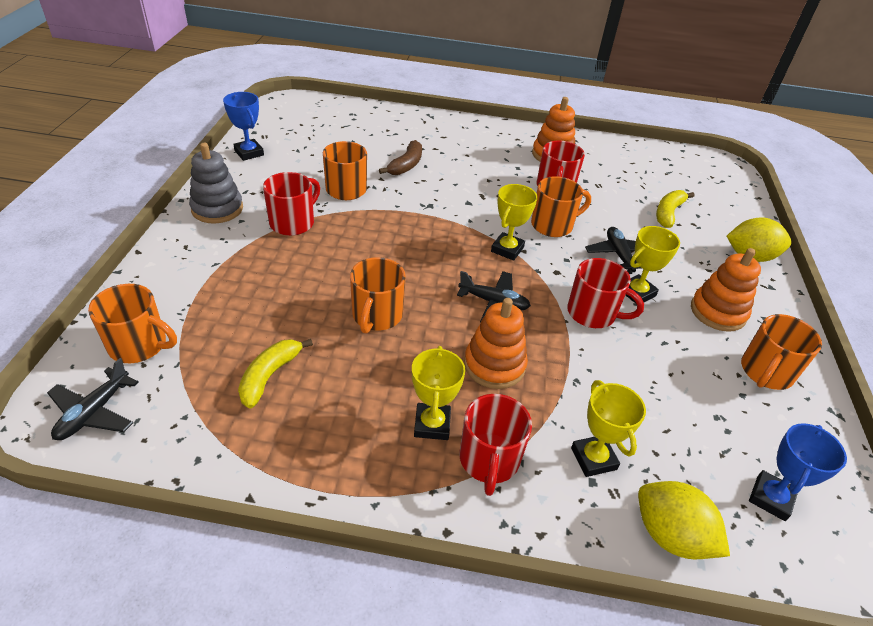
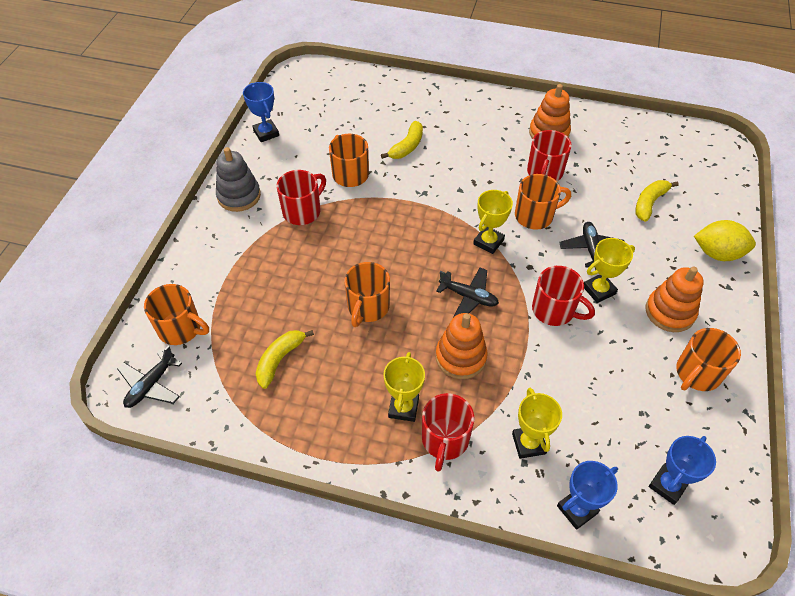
camera: 10 degrees right, 10 degrees up
(406, 165) = (407, 147): brown banana -> yellow banana
(670, 535) = (577, 509): yellow lemon -> blue trophy

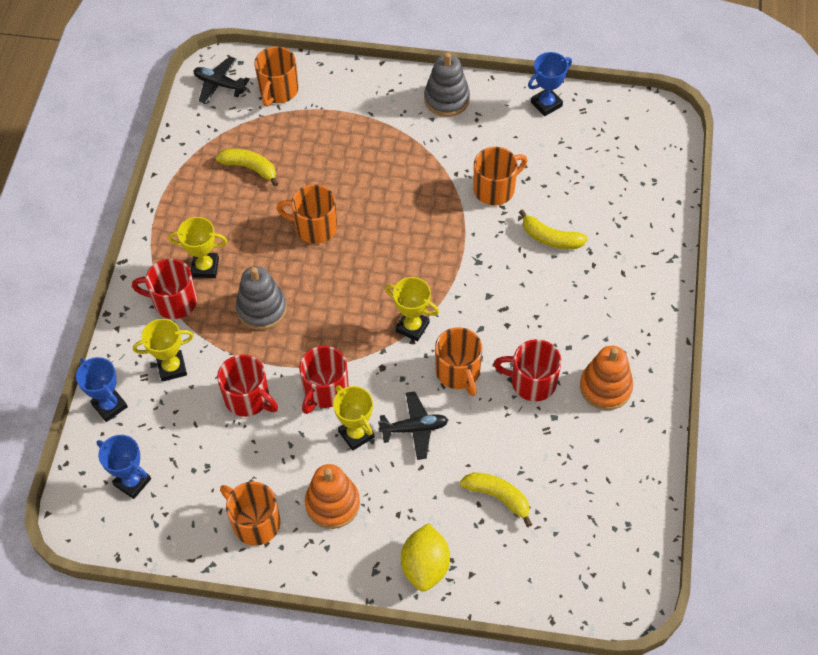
camera: 85 degrees right, 5 degrees up
(303, 211) = (433, 156): red mug -> red mug (248, 398)
(460, 357) = (261, 309): orange stacking toy -> grey stacking toy
(468, 297) = (335, 312): black plane -> none

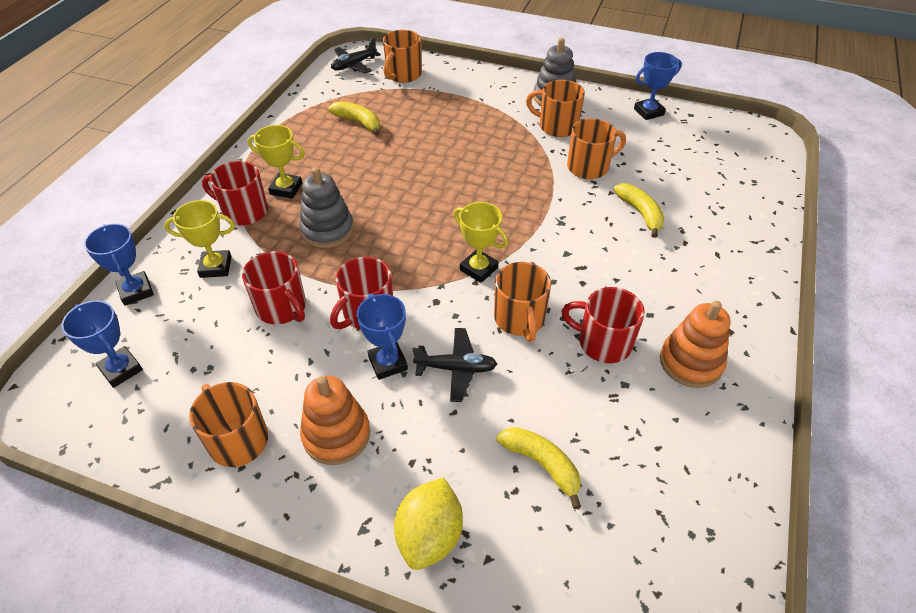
camera: 10 degrees right, 10 degrees down
(220, 84) = (354, 65): black plane -> black plane turned 75 degrees counterclockwise
(314, 227) = (403, 172): orange mug -> orange mug (557, 126)
(356, 434) = (388, 363): yellow trophy -> blue trophy
(550, 238) = (640, 213): yellow banana -> yellow banana turned 150 degrees counterclockwise

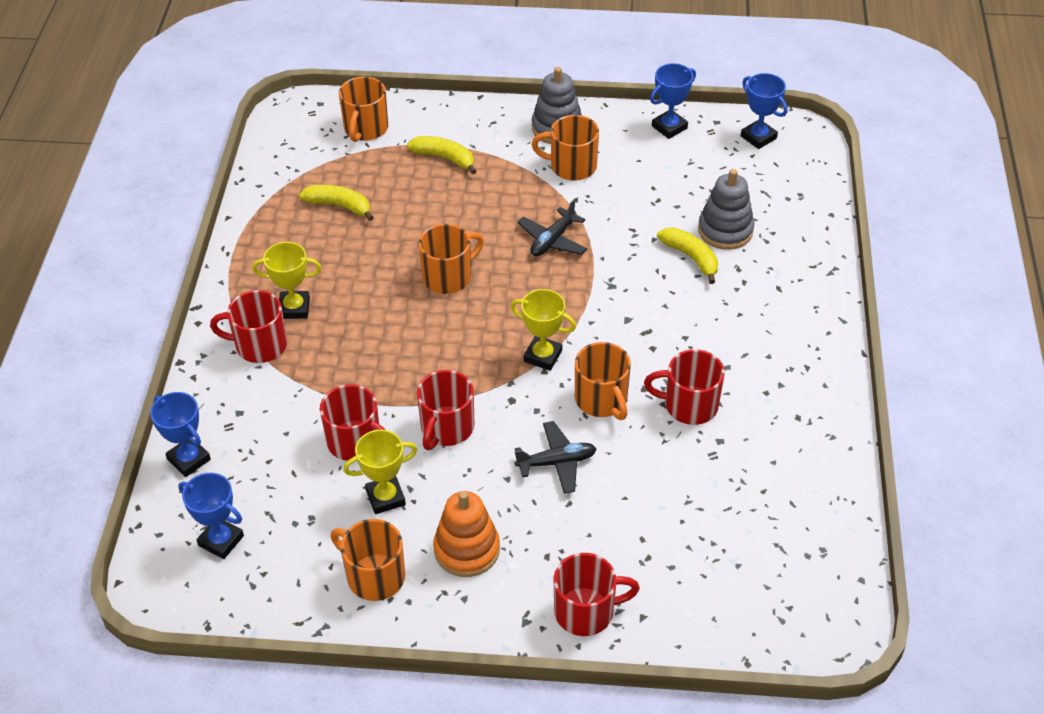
camera: 15 degrees left, 0 degrees up
(216, 267) = (261, 414): yellow trophy -> yellow trophy (385, 497)
(327, 230) = (364, 347): grey stacking toy -> grey stacking toy (725, 230)
(354, 65) = (298, 126): black plane -> black plane (552, 240)
(388, 363) = (488, 472): blue trophy -> blue trophy (758, 137)
(429, 535) = (586, 611): yellow lemon -> red mug
(542, 465) = (665, 530): yellow banana -> yellow banana (445, 158)
(589, 167) = (622, 212): orange mug -> orange mug (448, 277)
(690, 362) = (775, 406): orange stacking toy -> none

